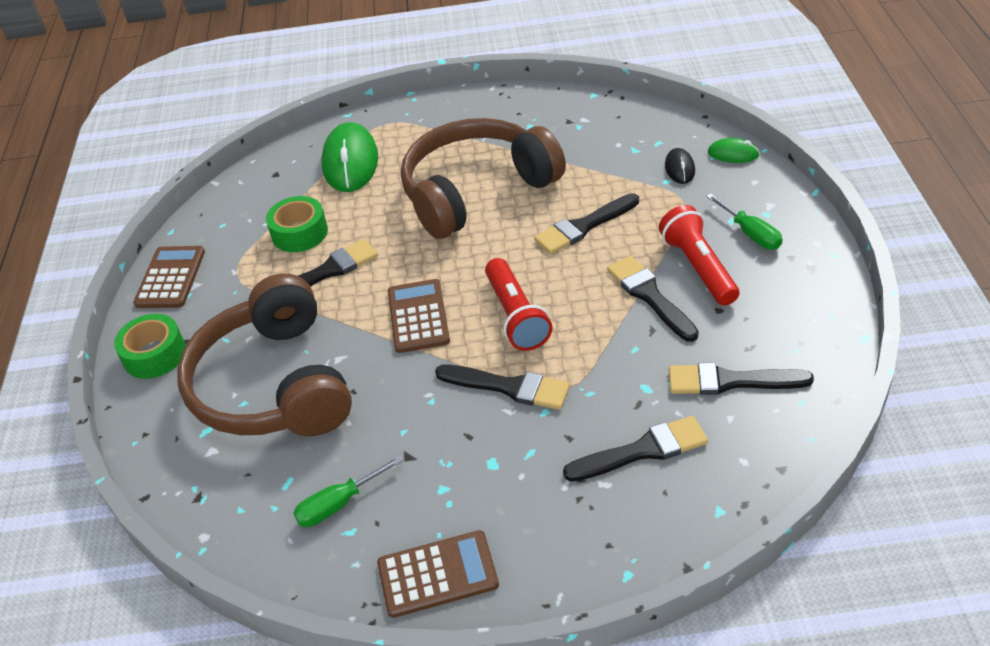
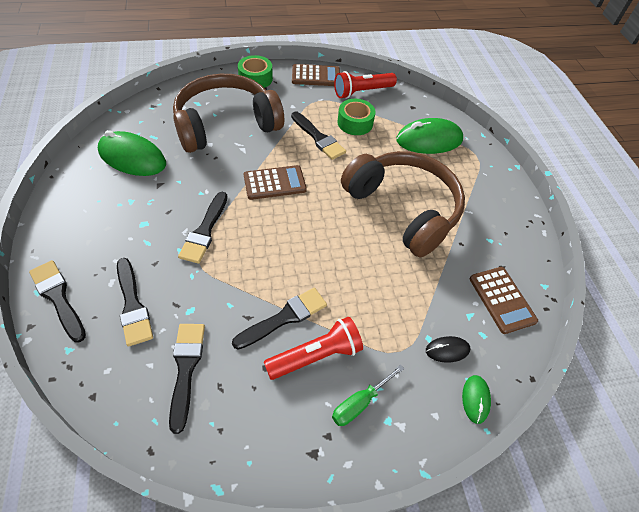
camera: 75 degrees right, 10 degrees up
(339, 504) = (132, 158): green screwdriver -> green mouse
(437, 574) = (71, 201): brown calculator -> brown calculator (502, 300)
(516, 316) = (270, 234): red flashlight -> red flashlight (362, 92)
(583, 226) = (365, 275): black brush -> black brush (58, 297)

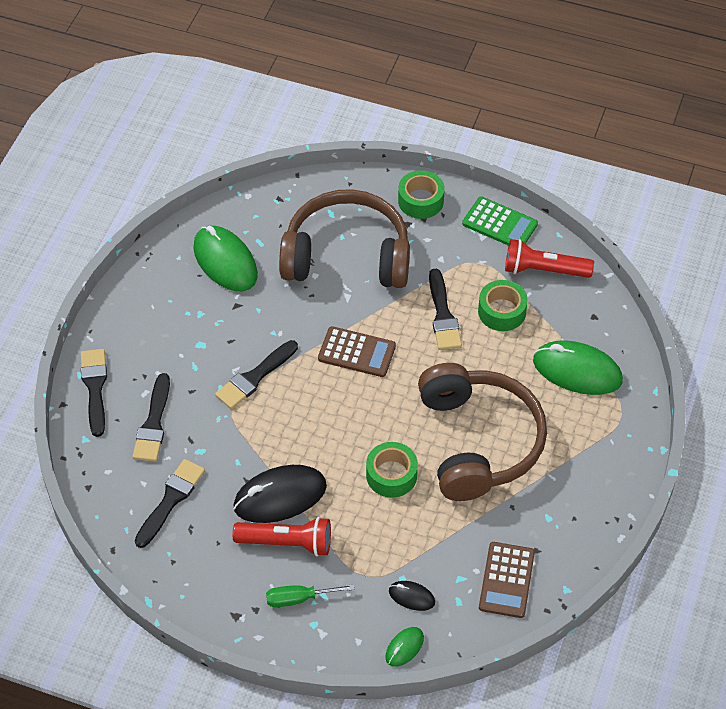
camera: 35 degrees right, 0 degrees up
(284, 317) = (280, 496): black brush -> black mouse
(316, 76) = (499, 224): brown calculator -> green calculator
(361, 259) = (391, 475): none -> green tape

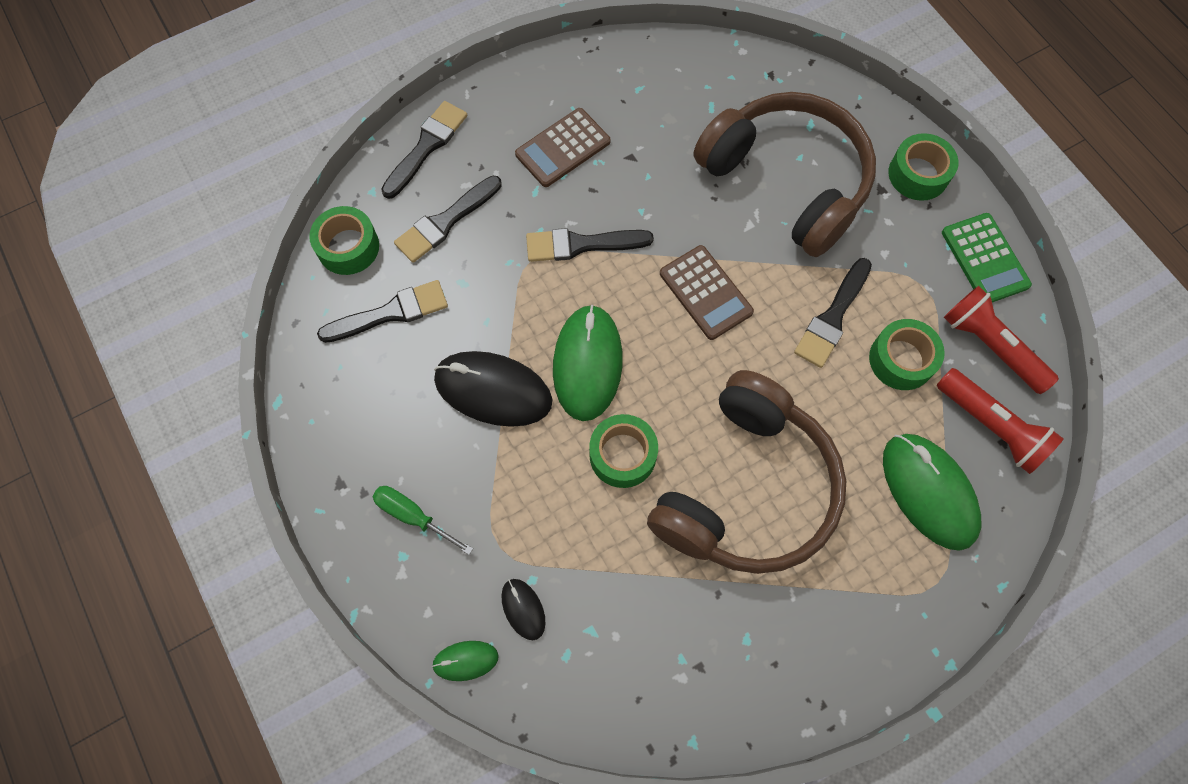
camera: 40 degrees right, 15 degrees up
(103, 482) = (348, 247): none -> green tape
(225, 261) = (660, 104): green mouse -> green mouse (587, 364)
(287, 543) = (456, 446): red flashlight -> red flashlight (991, 427)
(506, 580) = (637, 675): brown calculator -> brown calculator (563, 148)

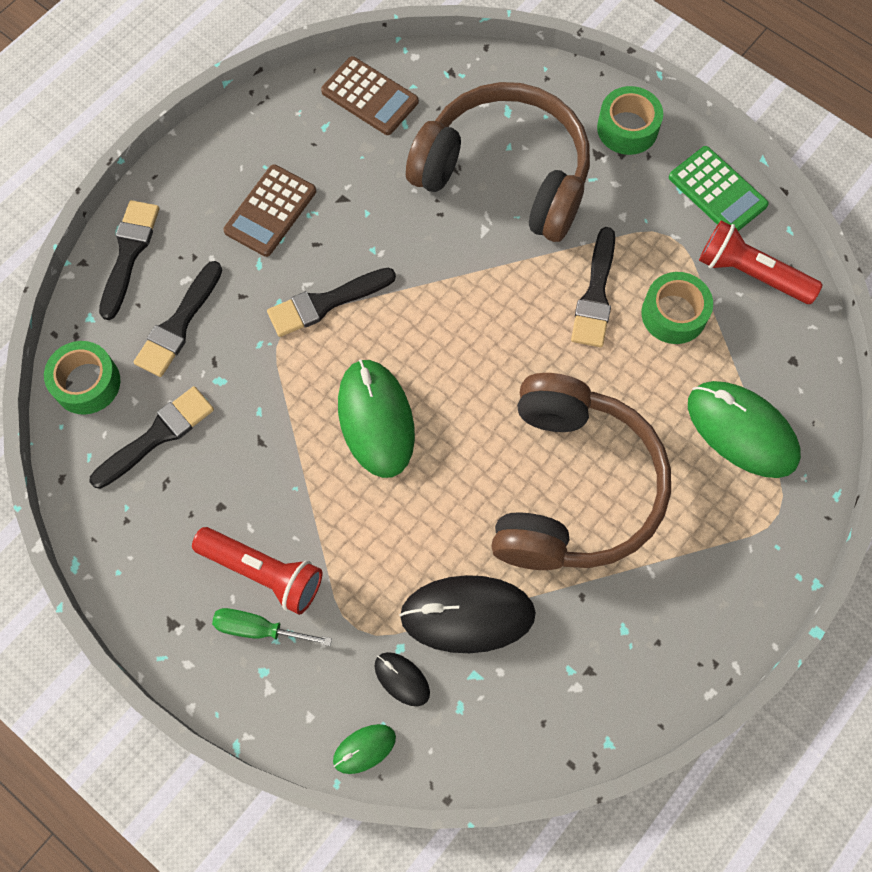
camera: 20 degrees left, 0 degrees up
(493, 390) = (292, 477): black mouse -> black mouse (467, 615)
(622, 455) = (443, 496): green tape -> none
(705, 293) = (465, 311): brown calculator -> brown calculator (370, 97)
(991, 427) = (777, 350): red flashlight -> red flashlight (263, 573)

